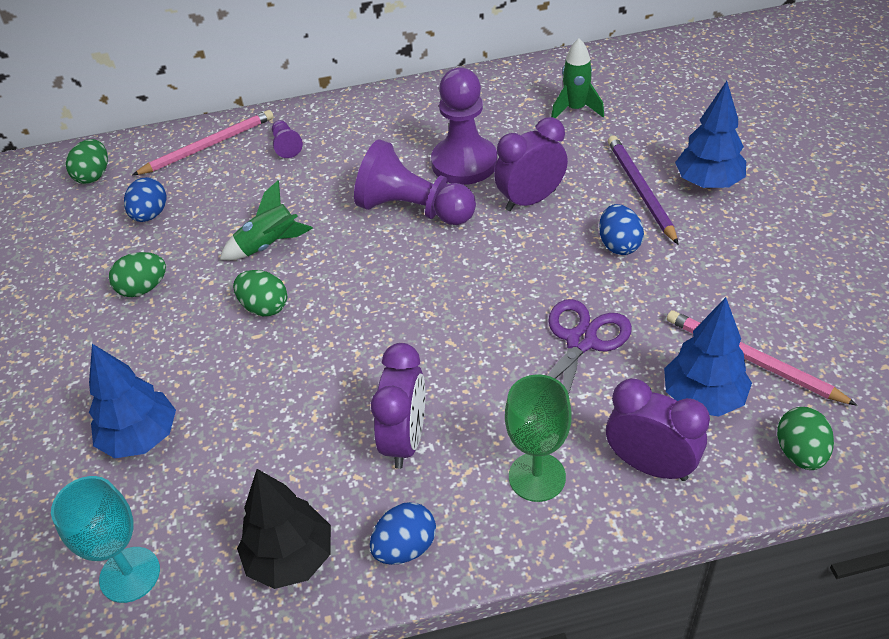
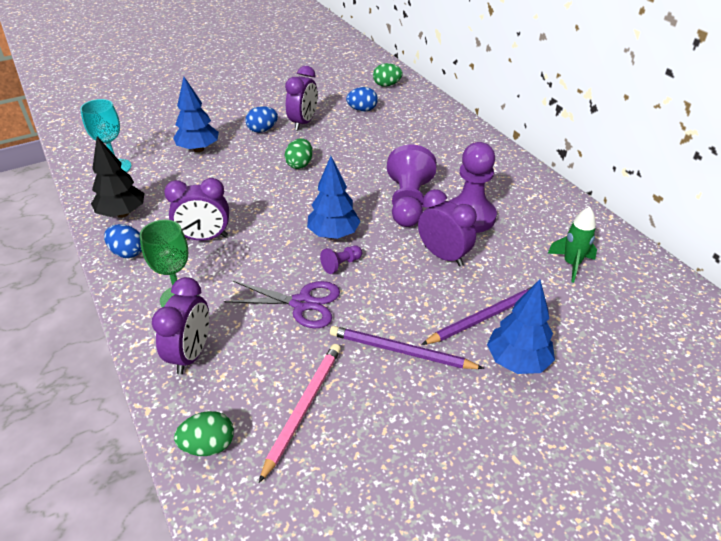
camera: 70 degrees right, 5 degrees down
(143, 288) = (303, 123): green egg -> purple clock
(208, 146) = (431, 113): pink pencil -> none
(269, 245) = (352, 154): green rocket -> none
(286, 146) = (447, 139): purple pawn -> purple pawn (341, 264)
(619, 245) = (412, 311): blue egg -> blue egg (262, 130)
(680, 265) = (401, 351): none -> purple pencil
(703, 398) = (258, 378): blue tree -> blue tree (333, 234)

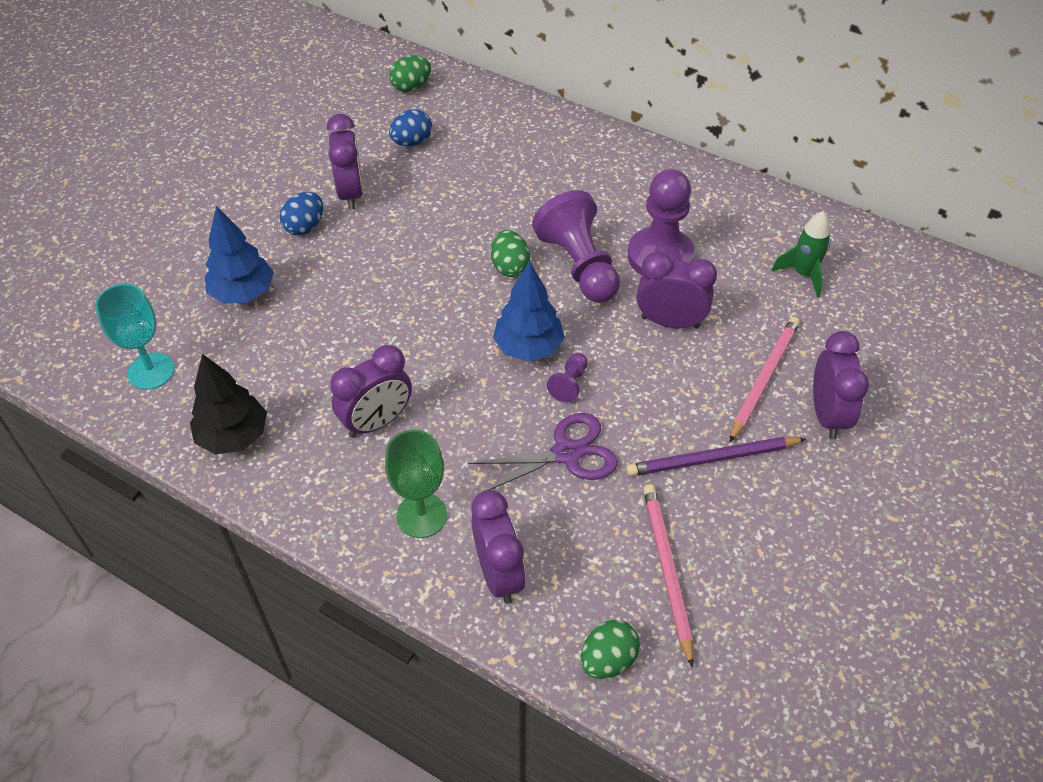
camera: 30 degrees left, 10 degrees up
(127, 252) = (297, 487): blue egg -> none
(300, 164) = (403, 263): green egg -> green egg (510, 267)
(484, 317) = (763, 379): purple pencil -> pink pencil
(517, 361) = (827, 415): blue tree -> purple clock

